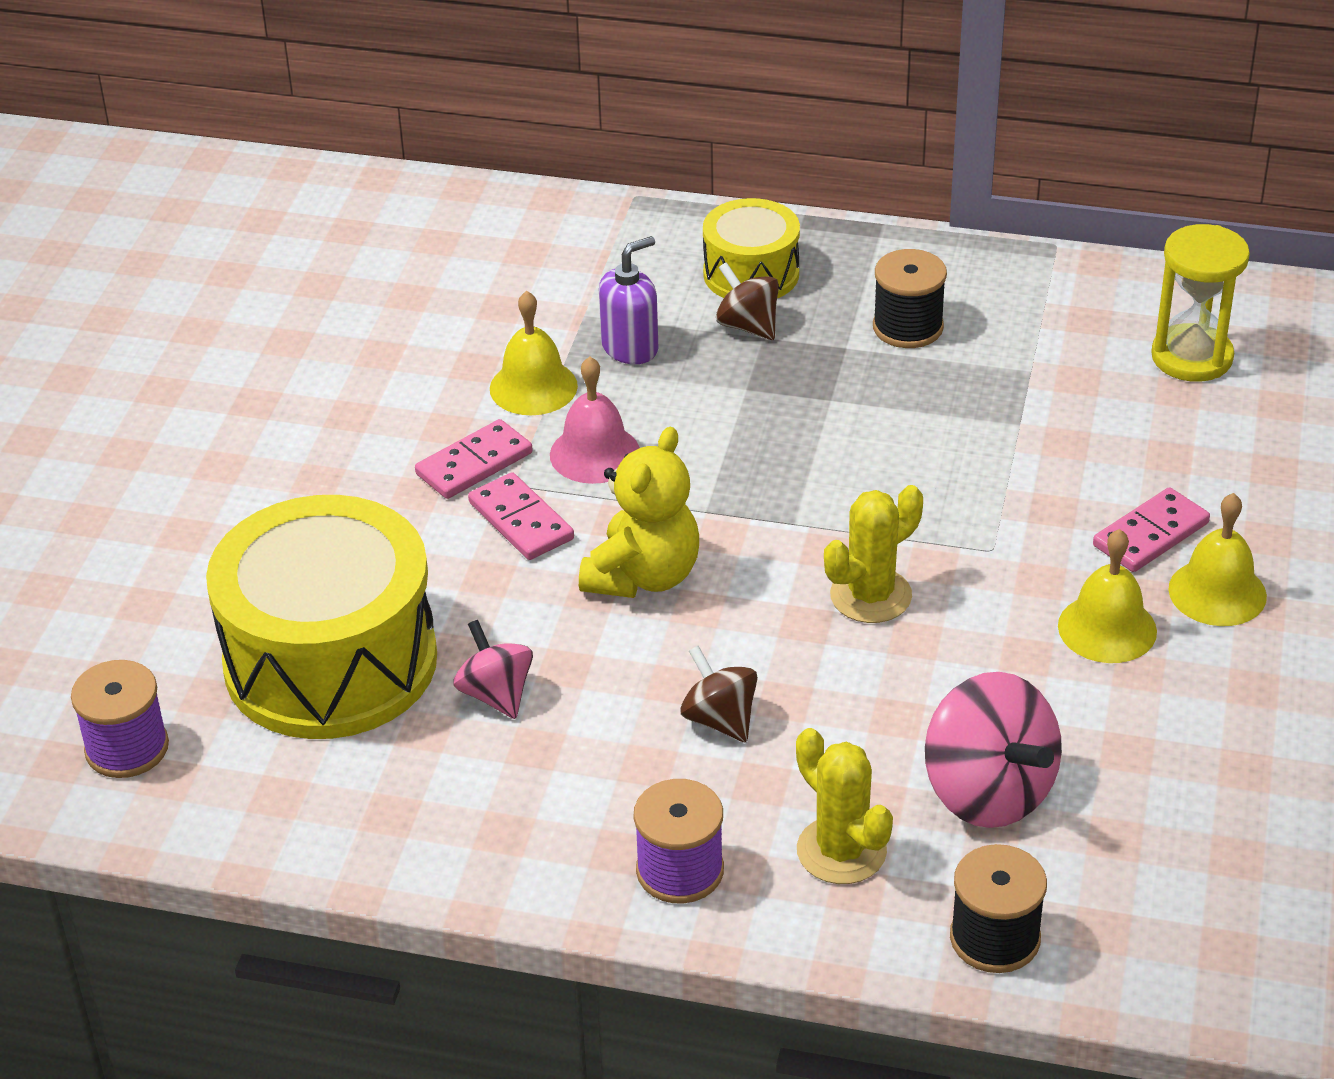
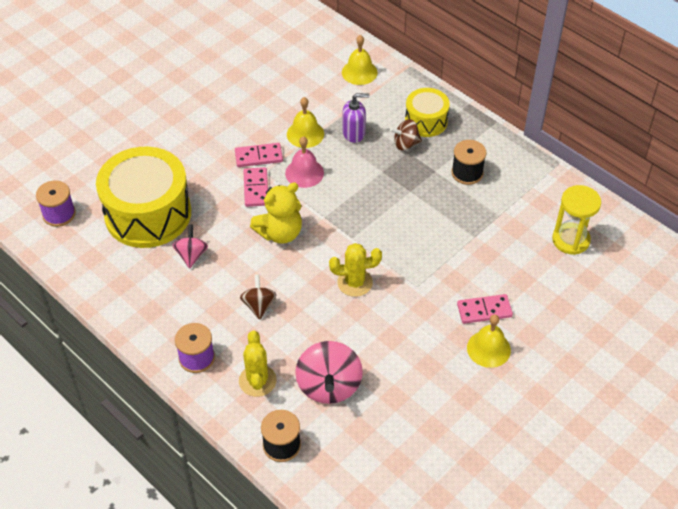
camera: 30 degrees right, 10 degrees up
(748, 326) = (405, 144): brown spinning top -> brown spinning top turned 90 degrees counterclockwise
(1107, 628) = (432, 342): yellow bell -> yellow bell (359, 72)

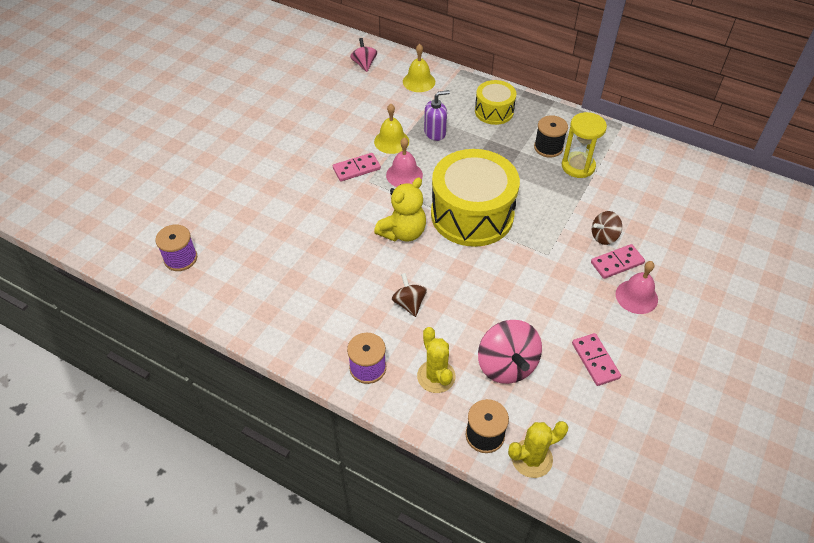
camera: 15 degrees left, 0 degrees up
(148, 214) = (270, 240): yellow drum -> yellow drum (472, 214)
(191, 255) = (326, 270): pink spinning top -> pink spinning top (364, 64)
(256, 188) = (365, 197): pink domino -> pink domino (595, 360)
(355, 282) = (490, 263): yellow cactus -> yellow cactus (531, 458)
(405, 144) = (484, 133): brown spinning top -> brown spinning top (604, 237)
(488, 349) = (636, 296): yellow bell -> pink bell
(570, 240) = (662, 186): yellow hourglass -> yellow hourglass (578, 166)

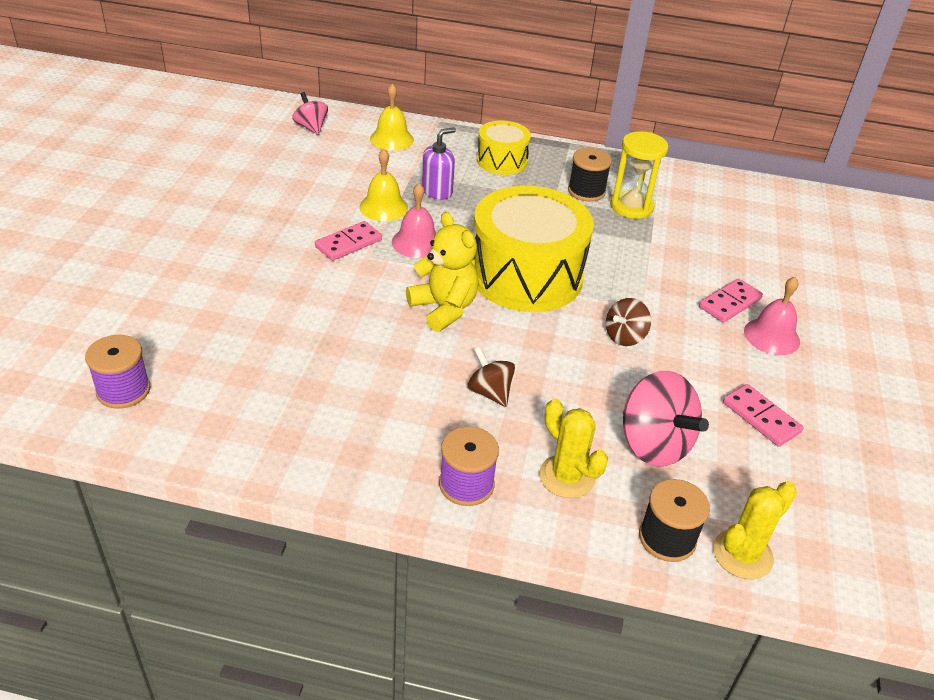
camera: 20 degrees left, 10 degrees down
(403, 232) = (444, 309): yellow teddy bear -> yellow teddy bear turned 60 degrees counterclockwise
(604, 237) = (700, 277): brown spinning top -> brown spinning top (624, 337)

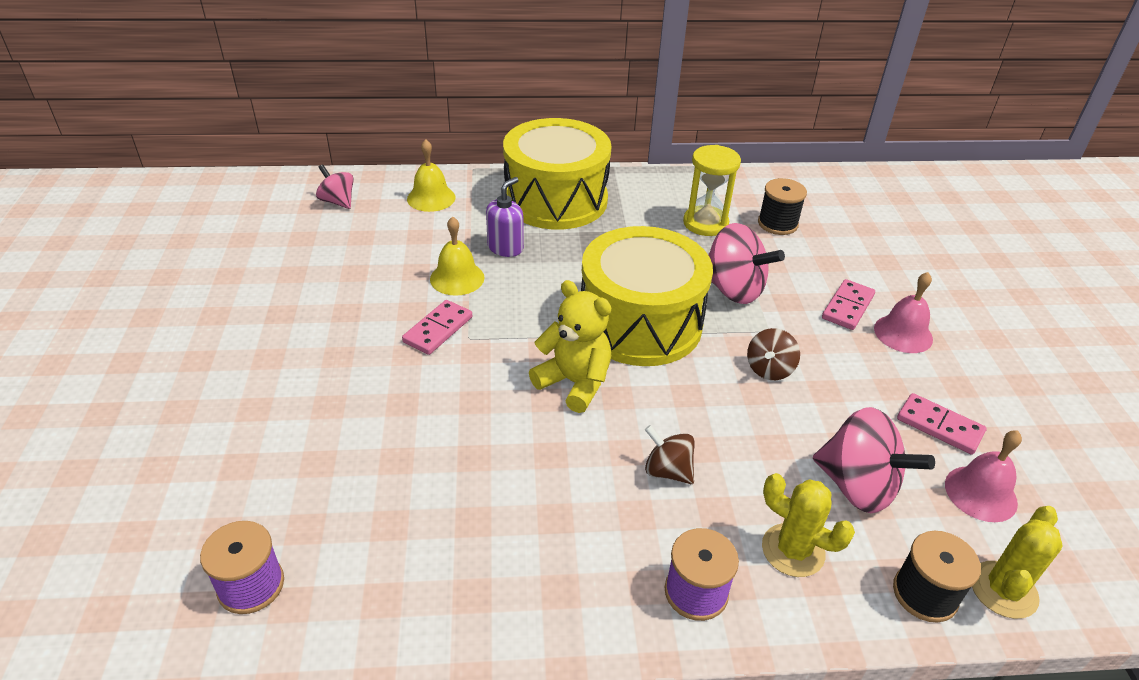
camera: 15 degrees left, 0 degrees up
(417, 242) = (511, 311): pink bell -> pink bell (980, 493)
(502, 161) = (556, 200): yellow drum -> yellow drum, size x1.89
(586, 191) = (654, 216): black spool -> black spool (777, 224)
(627, 266) = (733, 289): none -> pink spinning top

